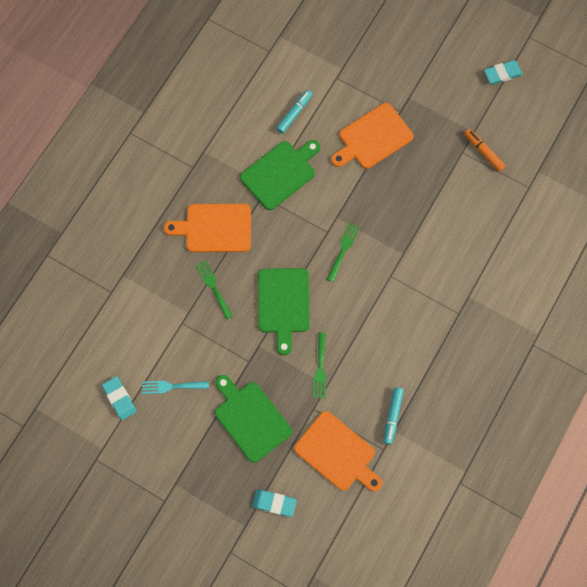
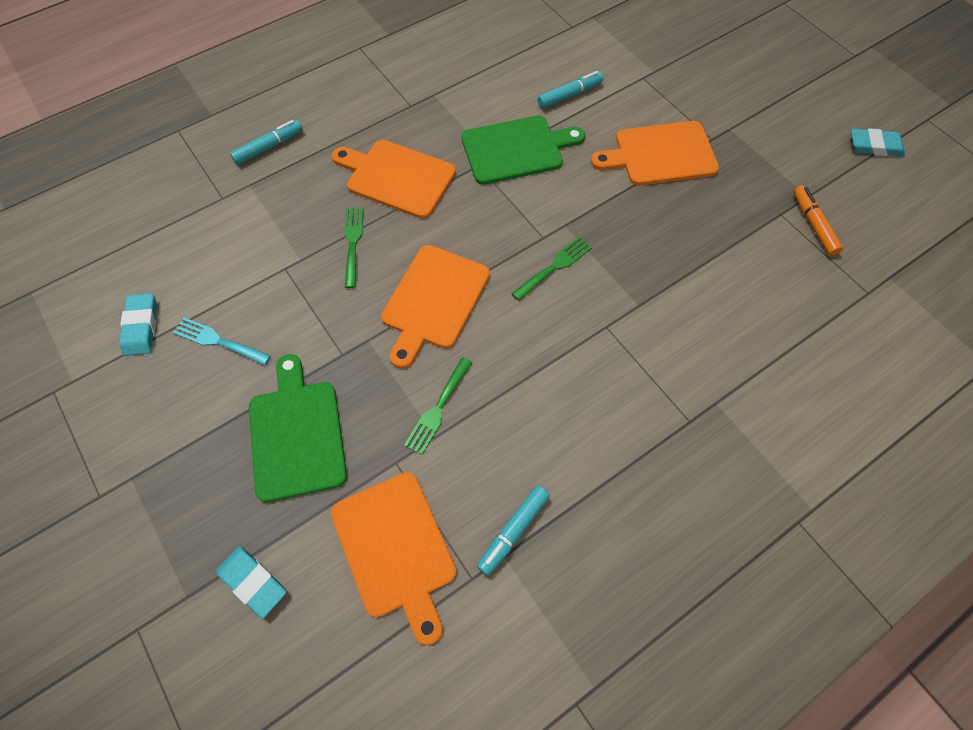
camera: 25 degrees right, 10 degrees down
(117, 241) = (269, 147): none -> turquoise marker
(283, 304) = (433, 301): green cutting board -> orange cutting board

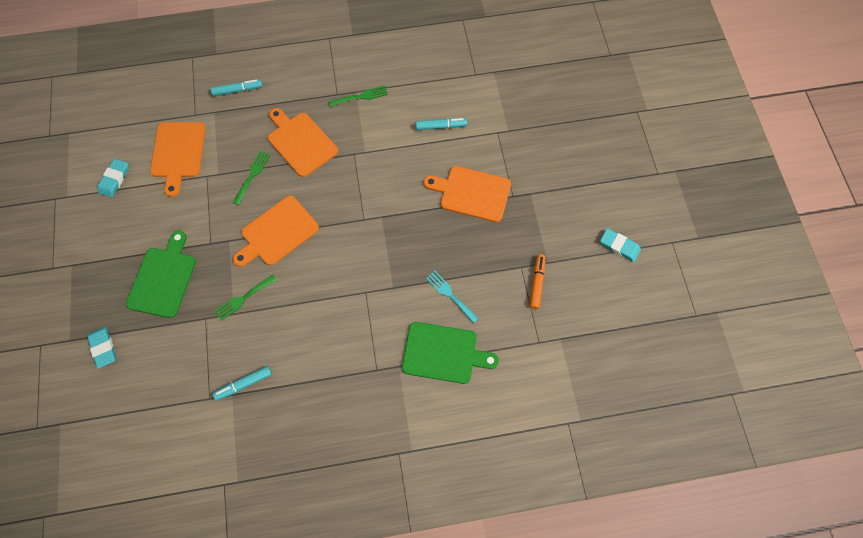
camera: 25 degrees right, 5 degrees up
(218, 341) = (149, 206): turquoise fork -> turquoise fork (450, 295)
(395, 549) = (180, 364): orange cutting board -> orange cutting board (178, 153)
(516, 149) = (383, 152): green cutting board -> green cutting board (443, 353)
(554, 267) = (358, 241): green fork -> green fork (361, 96)

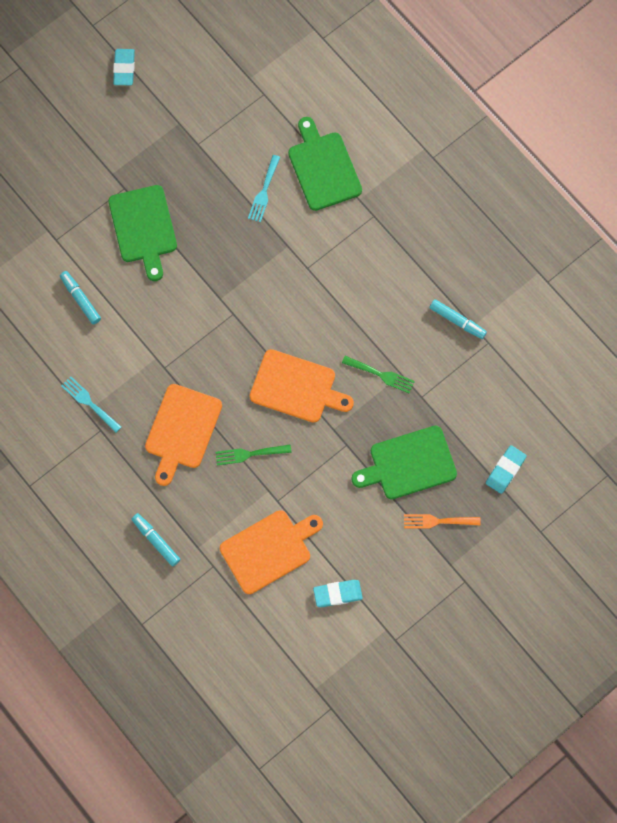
camera: 120 degrees left, 5 degrees up
(107, 274) = (437, 521): none -> orange fork
(361, 96) = (89, 403): green fork -> turquoise fork
(471, 193) = (143, 228): orange cutting board -> green cutting board
(537, 283) = (206, 123): orange marker -> none

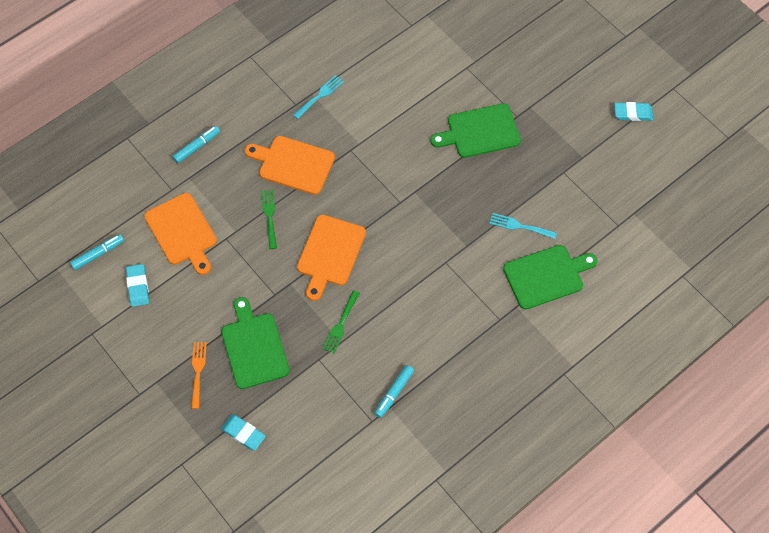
camera: 90 degrees right, 10 degrees down
(80, 299) = (412, 87): turquoise marker -> turquoise marker (98, 254)

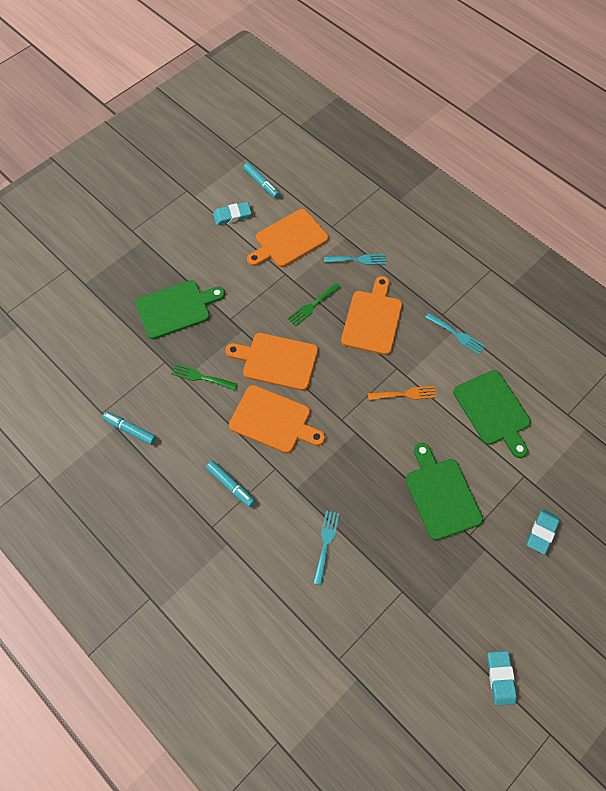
camera: 85 degrees right, 0 degrees up
(197, 147) = (380, 239): turquoise marker -> turquoise marker (230, 485)
(198, 371) = (152, 269): orange fork -> orange fork (405, 394)
(219, 169) = (358, 260): none -> turquoise fork
(243, 433) = (94, 310): turquoise eraser -> turquoise eraser (542, 532)
(269, 216) = (312, 306): green fork -> green fork turned 150 degrees clockwise
(396, 260) = (273, 420): none -> orange cutting board
(546, 276) = (266, 575): green cutting board -> green cutting board (493, 411)

